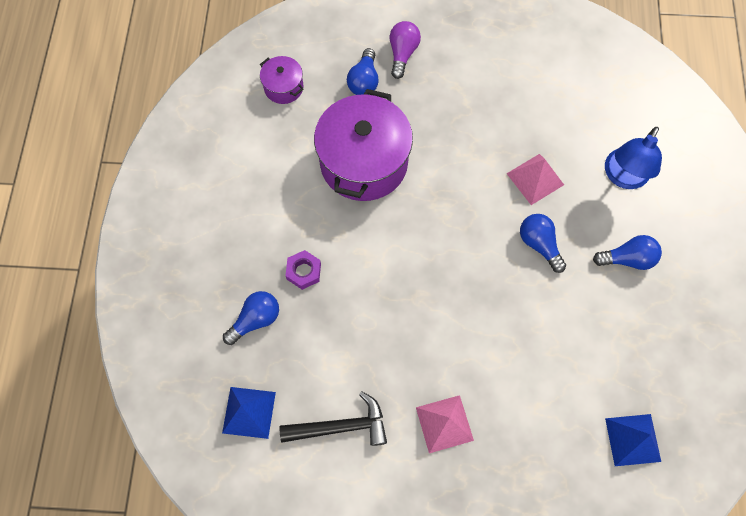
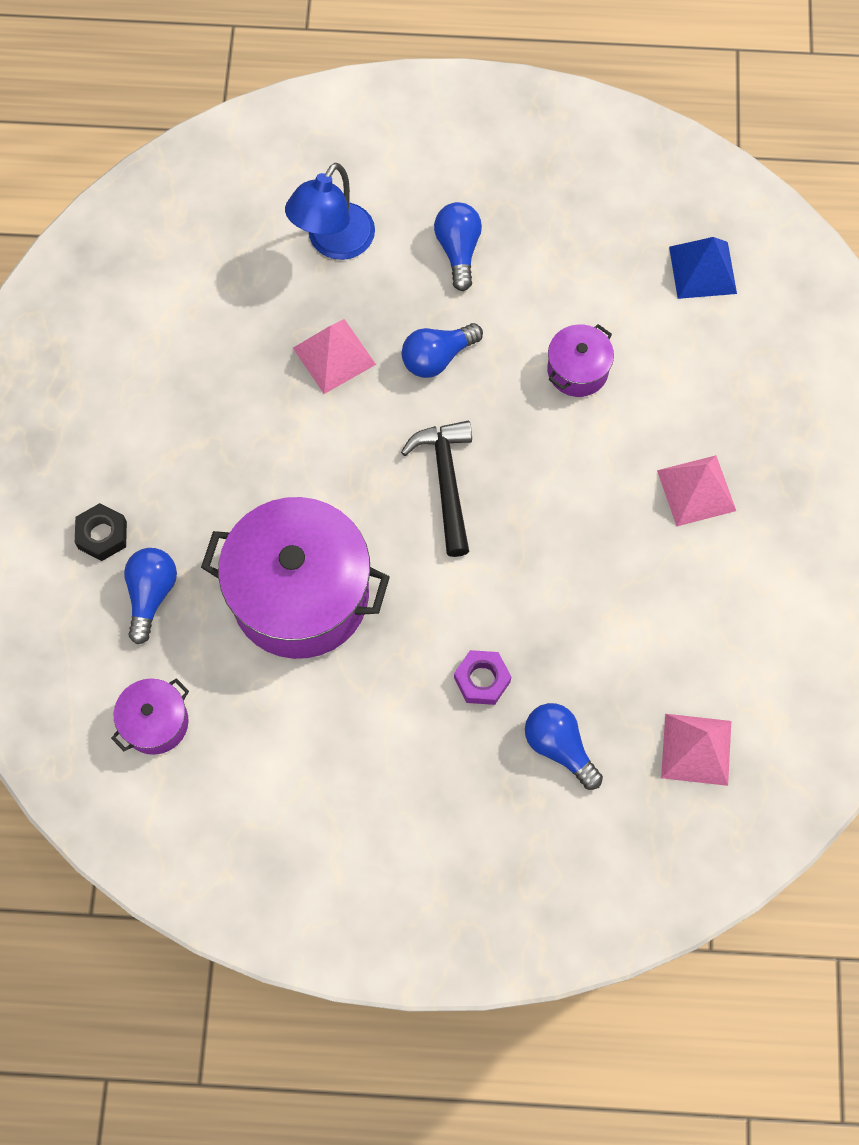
camera: 90 degrees left, 0 degrees up
(249, 412) = (696, 749): blue pyramid -> pink pyramid
(341, 426) = (708, 623): black hammer -> black hammer (446, 481)
(364, 81) = (151, 595): blue light bulb -> blue light bulb turned 90 degrees counterclockwise
(402, 54) = (102, 535): purple light bulb -> black nut
(537, 340) = (577, 370): none -> purple pot
(623, 177) = (333, 243): blue lamp -> blue lamp turned 90 degrees clockwise

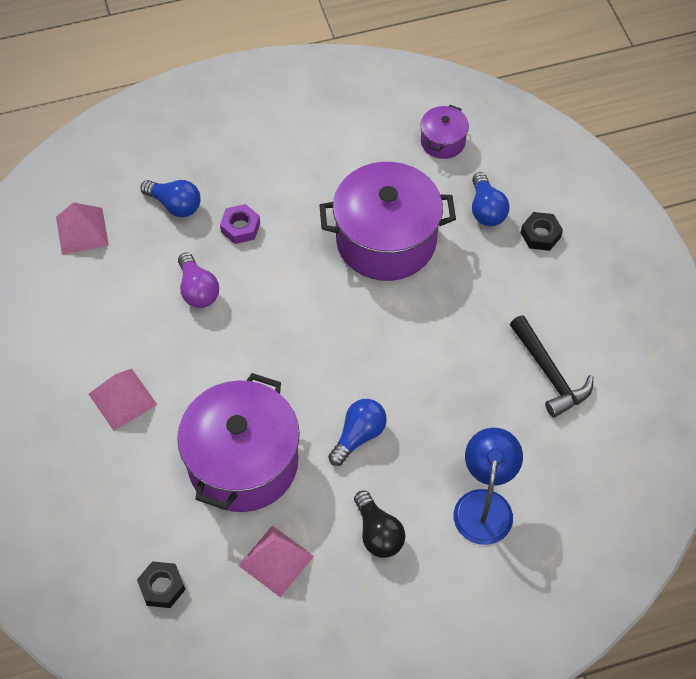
camera: 160 degrees right, 10 degrees down
(334, 356) = (440, 410): pink pyramid -> pink pyramid (276, 560)
(446, 481) = (315, 345): black hammer -> black hammer (549, 374)
(458, 250) = (378, 533): blue light bulb -> black light bulb
(566, 605) = (198, 290): none -> purple light bulb
(577, 370) = (243, 462): purple pot -> purple pot, size x2.13
(702, 270) = (162, 587): blue pyramid -> black nut

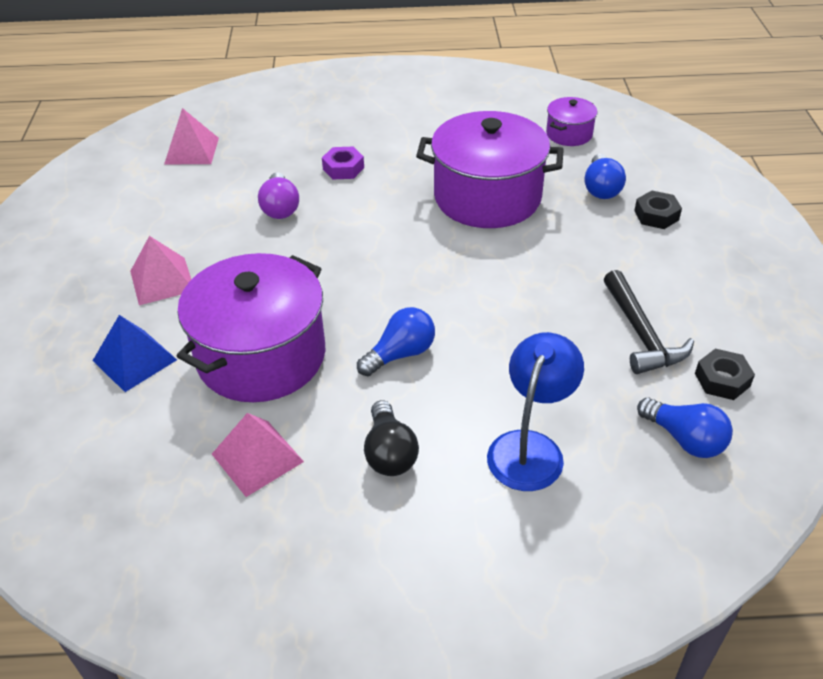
camera: 15 degrees right, 15 degrees down
(136, 489) = (134, 360): none -> blue pyramid
(162, 587) = (114, 458): black nut -> black nut (722, 380)
(175, 205) = (288, 145): blue light bulb -> blue light bulb (685, 439)

